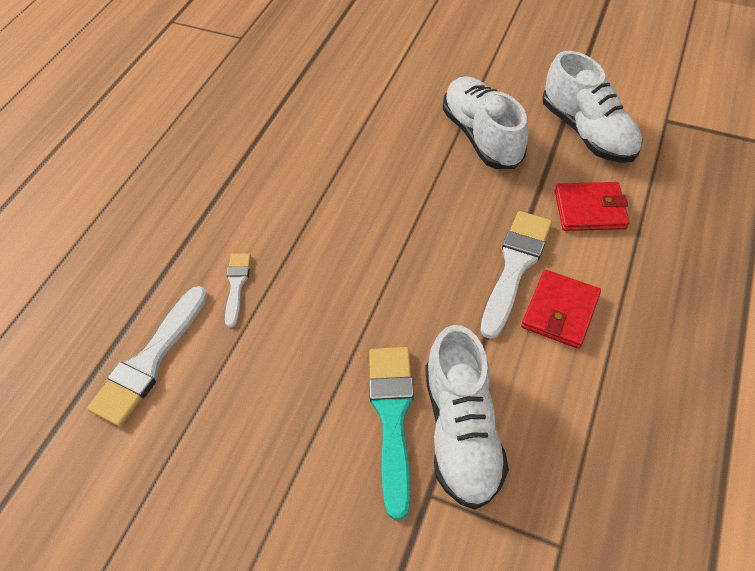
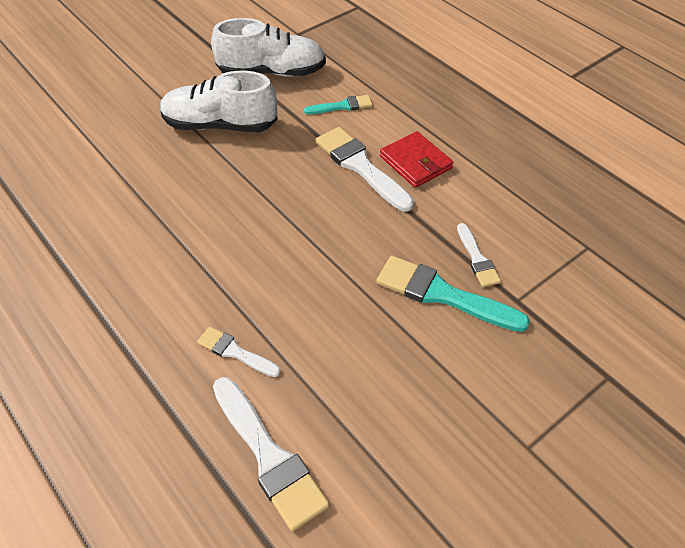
camera: 65 degrees left, 5 degrees down
(461, 430) = (477, 259): white shoe -> white brush
(589, 209) = (342, 106): red wallet -> turquoise brush

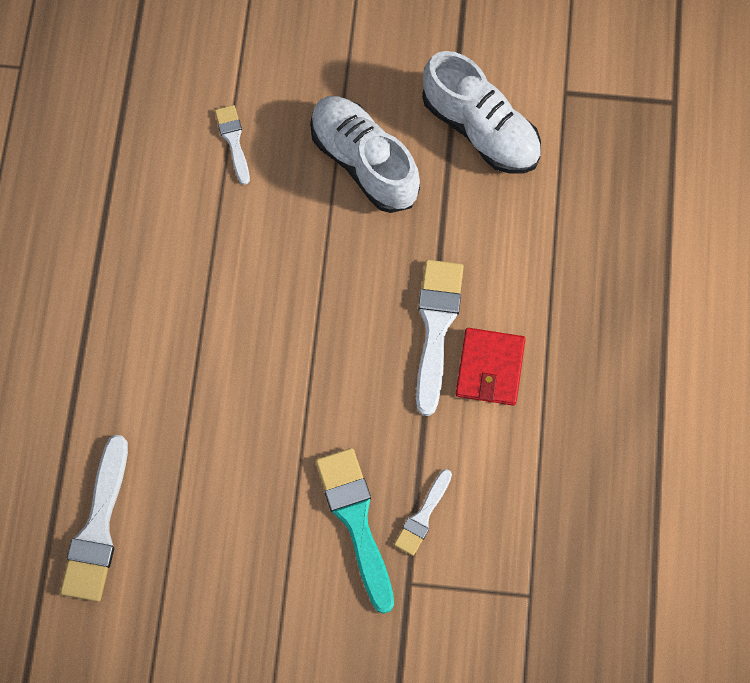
camera: 45 degrees right, 20 degrees up
(235, 352) = (153, 421): white brush -> white brush (233, 140)
(342, 106) = (499, 237): turquoise brush -> none

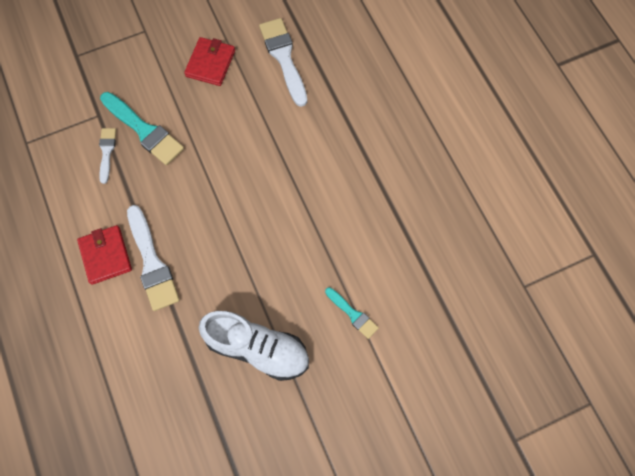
camera: 150 degrees right, 0 degrees up
(206, 579) = (210, 63): none -> red wallet
(233, 140) = (353, 314): white brush -> turquoise brush
(481, 129) = (189, 420): white shoe -> none

